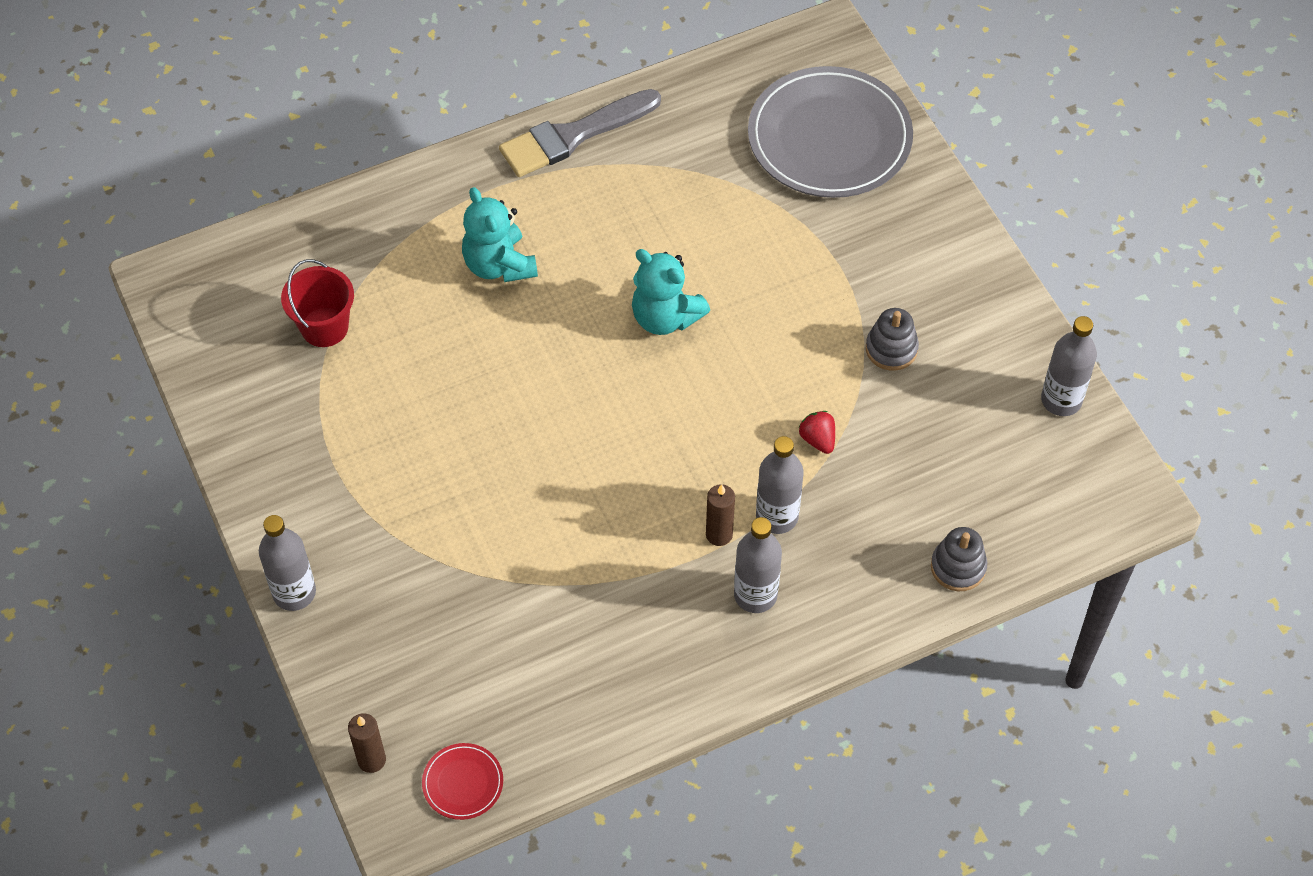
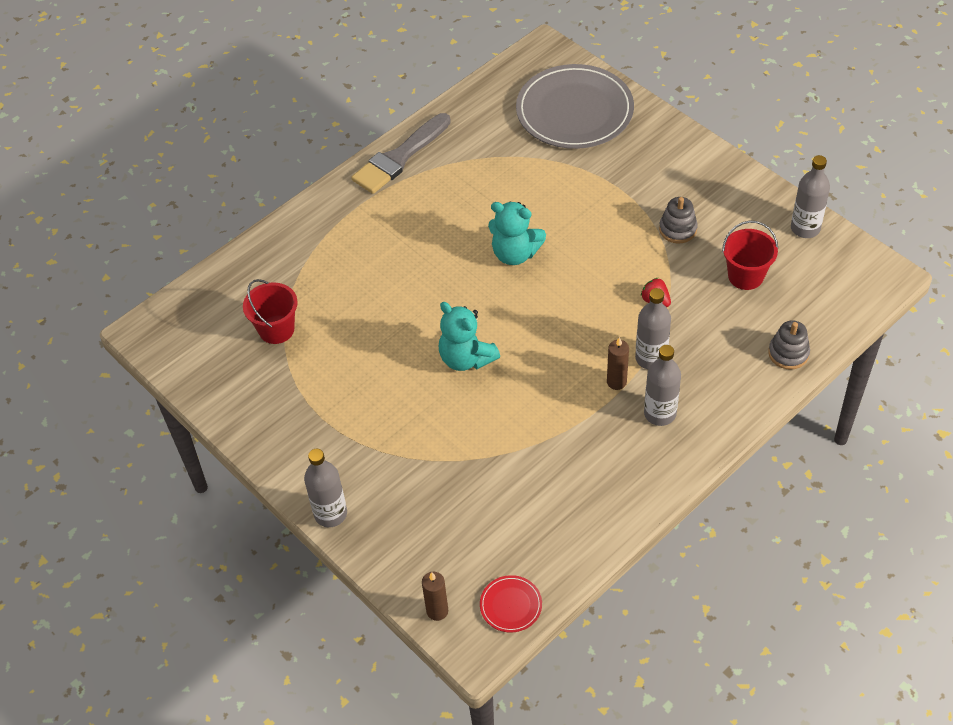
camera: 15 degrees left, 5 degrees down
(499, 265) = (384, 253): turquoise teddy bear -> turquoise teddy bear (466, 358)
(951, 442) = (745, 276): none -> red bucket

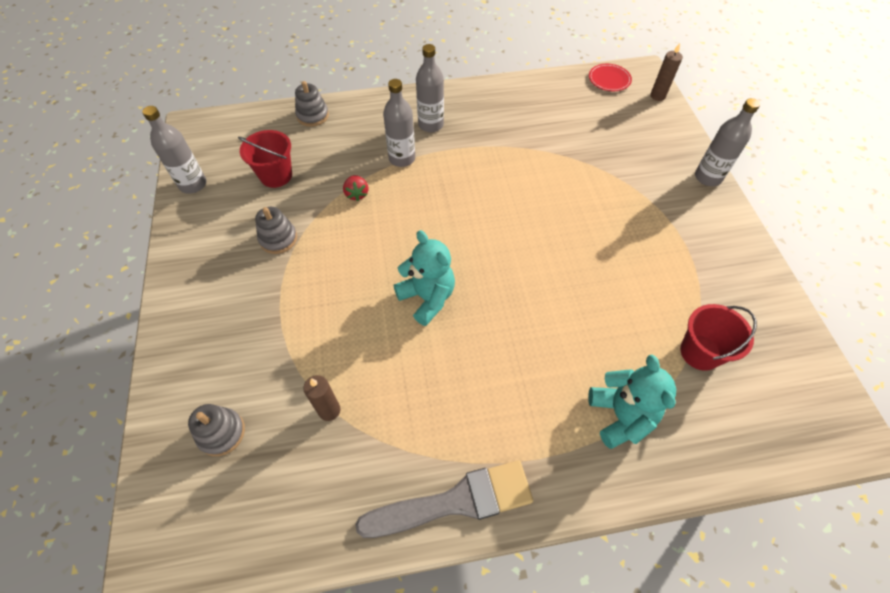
camera: 150 degrees left, 5 degrees up
(466, 358) = (537, 230): turquoise teddy bear -> turquoise teddy bear (620, 415)
(574, 111) = (221, 433): grey plate -> grey stacking toy
(616, 382) = (440, 156): brown candle -> brown candle (329, 410)

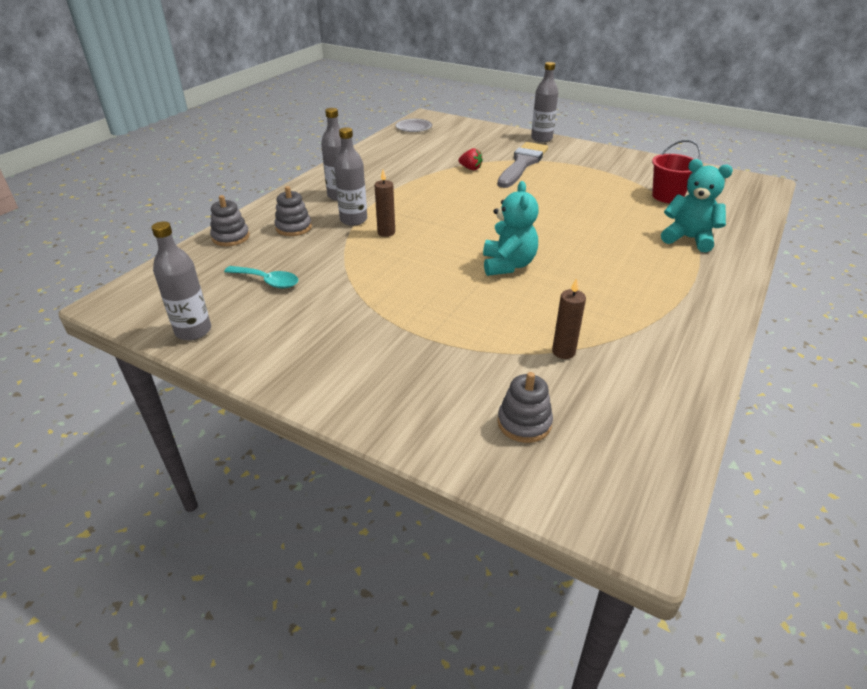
camera: 50 degrees left, 20 degrees down
(276, 175) = (267, 281): red bucket -> turquoise spoon
(278, 239) = (344, 308): grey stacking toy -> grey stacking toy (293, 227)
(357, 194) = (357, 252): red strawberry -> red strawberry (470, 168)
(427, 298) = (508, 265): turquoise teddy bear -> turquoise teddy bear turned 90 degrees clockwise
(455, 501) = (701, 326): grey brush -> grey brush (522, 164)
(609, 79) = (413, 127): red plate -> grey plate
(657, 96) = (454, 122): brown candle -> brown candle (386, 232)

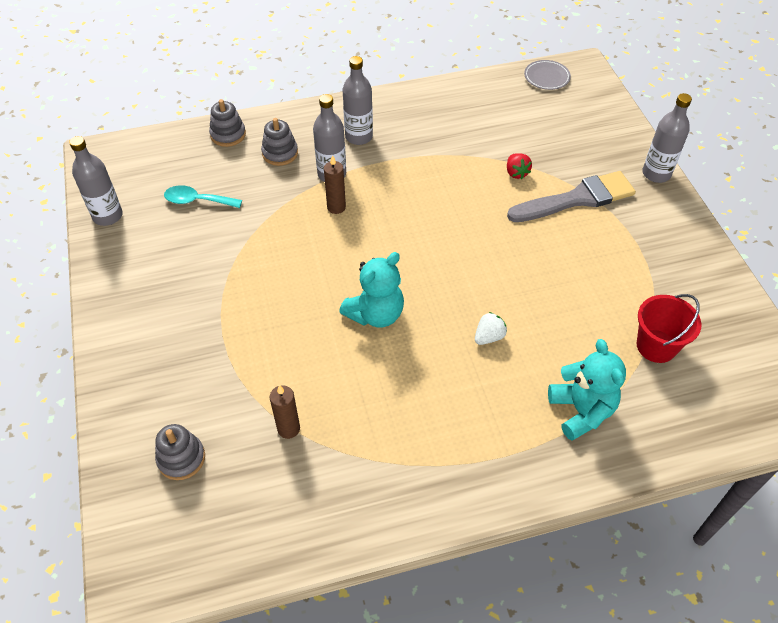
camera: 45 degrees right, 15 degrees up
(267, 281) = (197, 201): turquoise spoon -> turquoise spoon turned 120 degrees clockwise
(588, 238) = (489, 337): none -> white strawberry

